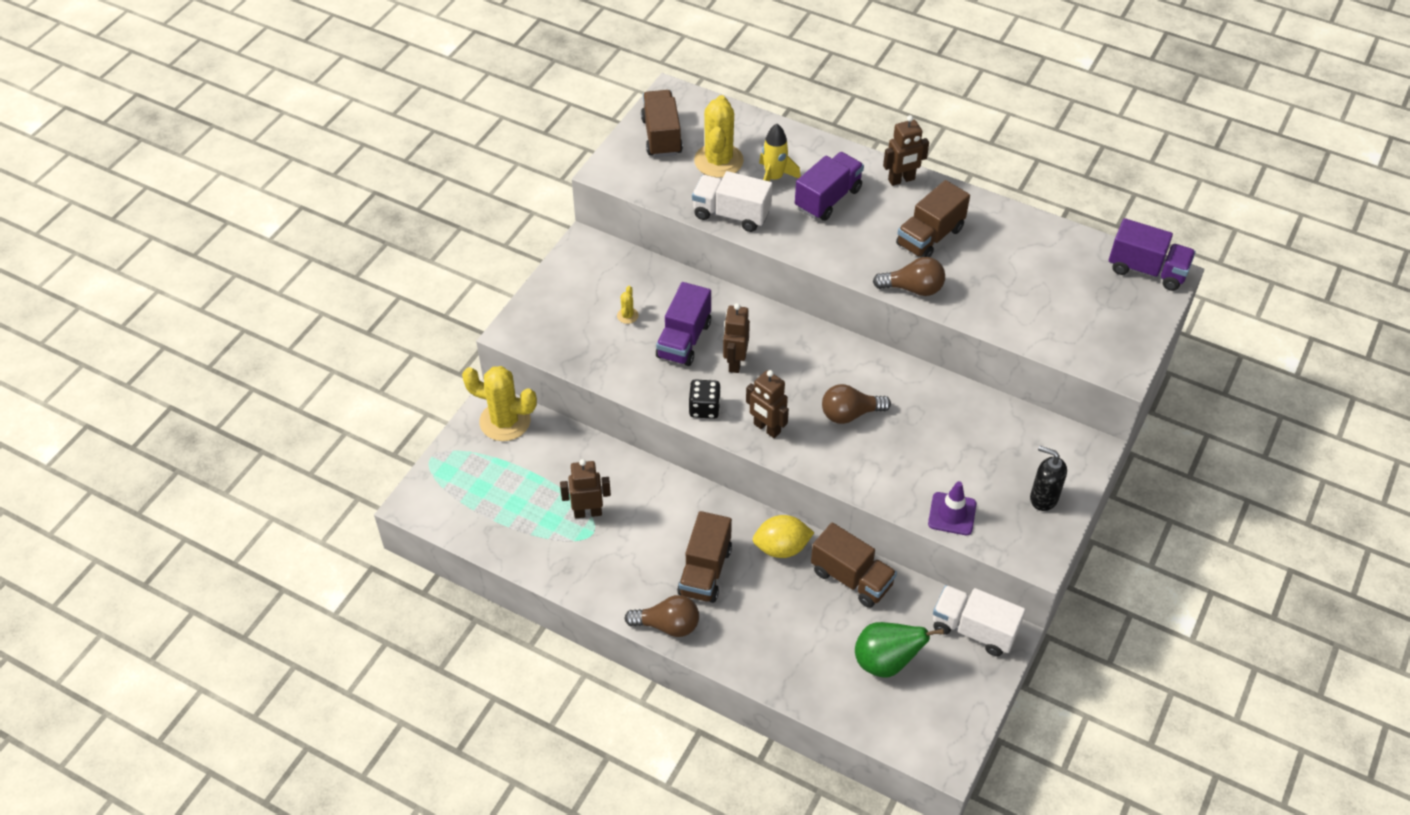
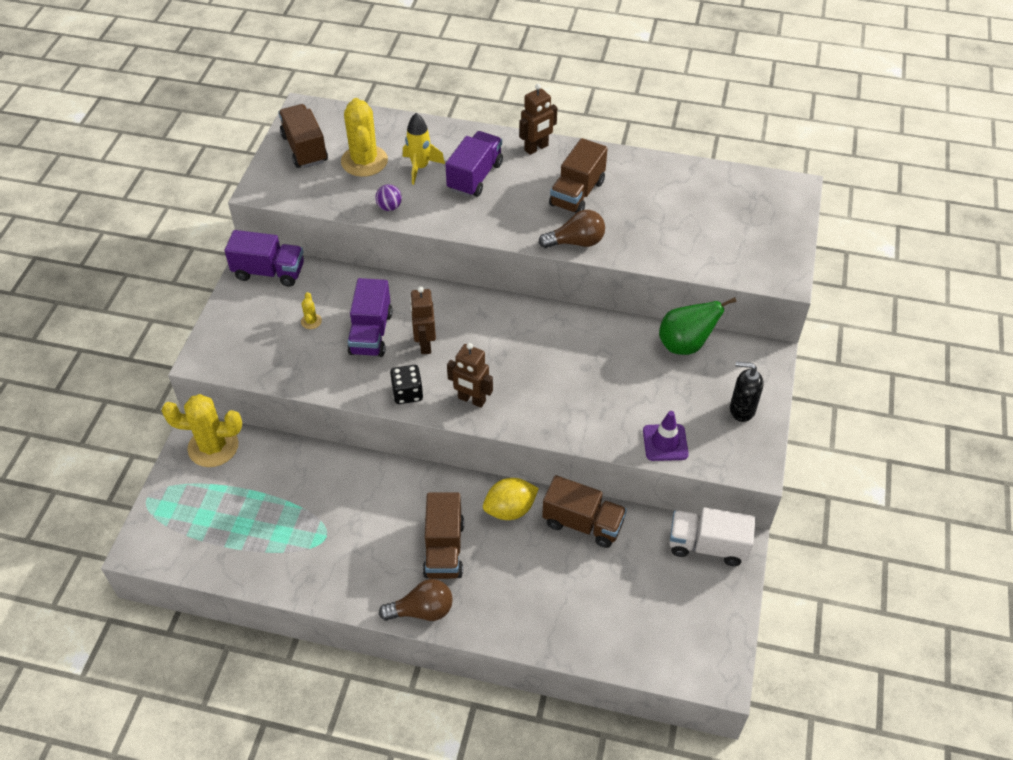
camera: 15 degrees left, 0 degrees up
(588, 512) = (316, 517): brown robot -> none
(731, 214) = (389, 207): white truck -> purple ball
(850, 414) = (545, 370): brown light bulb -> none
(886, 662) = (637, 596): green pear -> green pear (685, 345)
(1147, 270) = (775, 186): purple truck -> purple truck (269, 272)

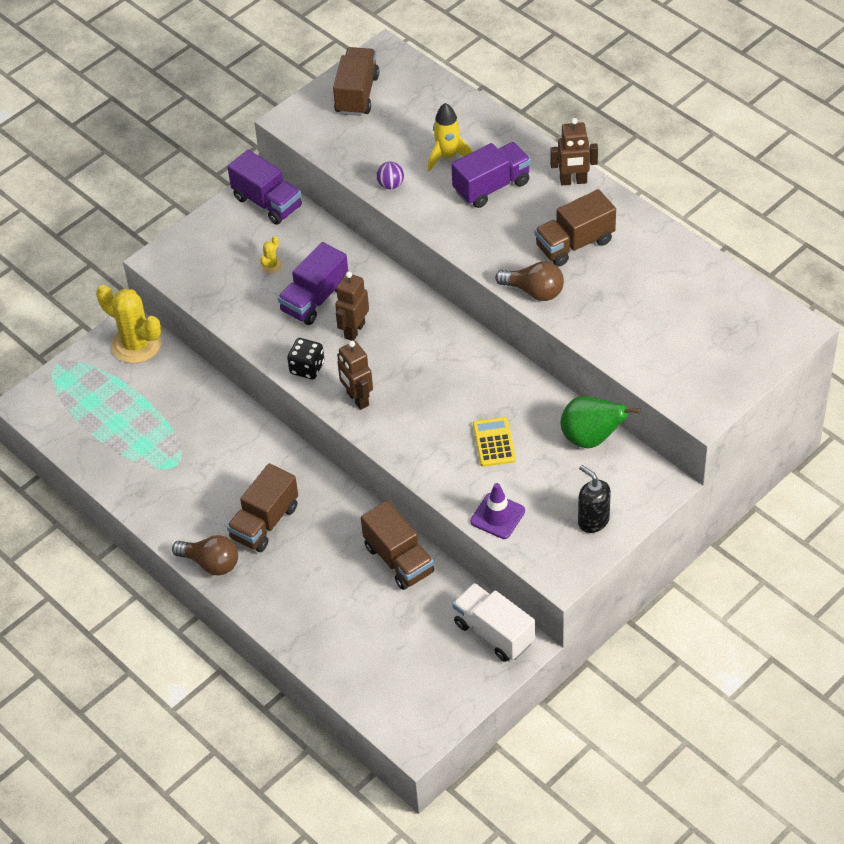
camera: 35 degrees right, 0 degrees up
(364, 161) = (401, 129): yellow cactus -> none
(510, 509) = (345, 517): yellow lemon -> none
(613, 383) = (494, 442): none -> yellow calculator

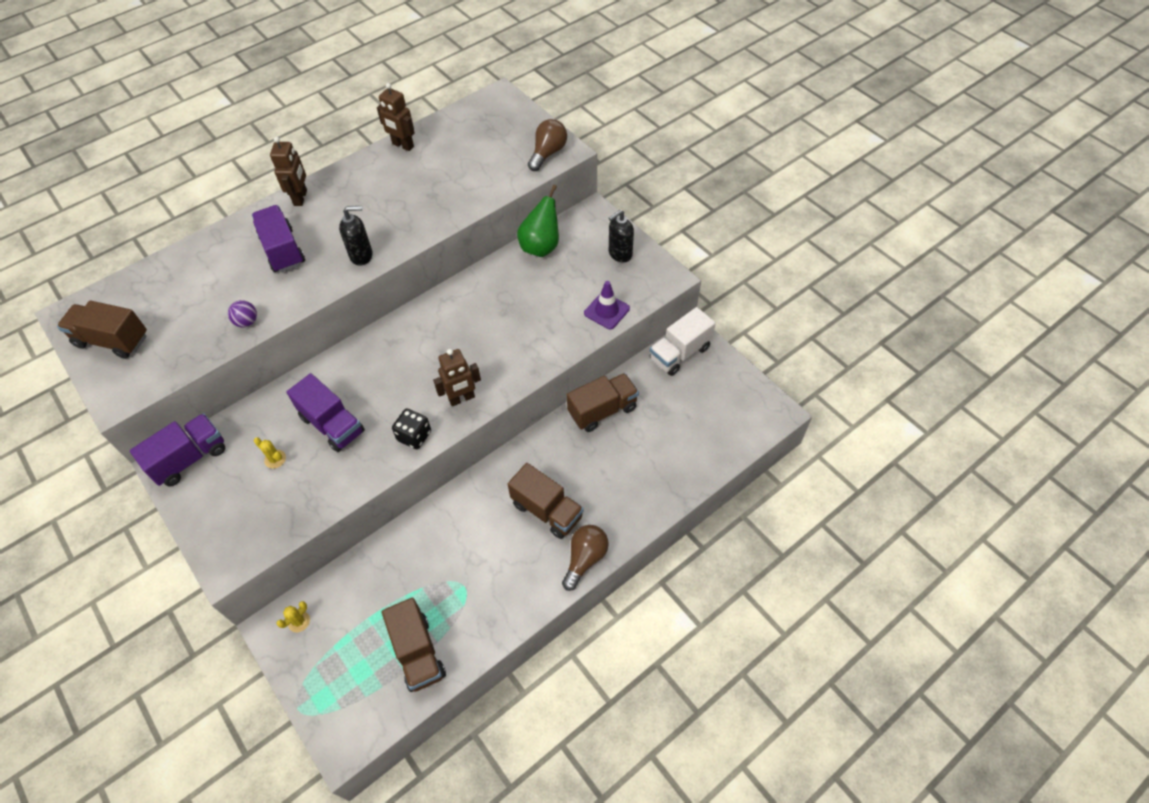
camera: 85 degrees left, 5 degrees up
(136, 344) = (299, 621): yellow cactus -> yellow cactus, size x0.42
(354, 330) = (381, 395): brown robot -> brown robot (403, 145)
(448, 156) = (231, 277): yellow rocket -> none
(494, 253) = (361, 255): none -> black soap dispenser
(494, 442) = (532, 307): yellow calculator -> none
(534, 291) = (414, 233): brown light bulb -> brown light bulb (548, 153)
(574, 244) = (371, 204): brown truck -> brown truck (418, 652)

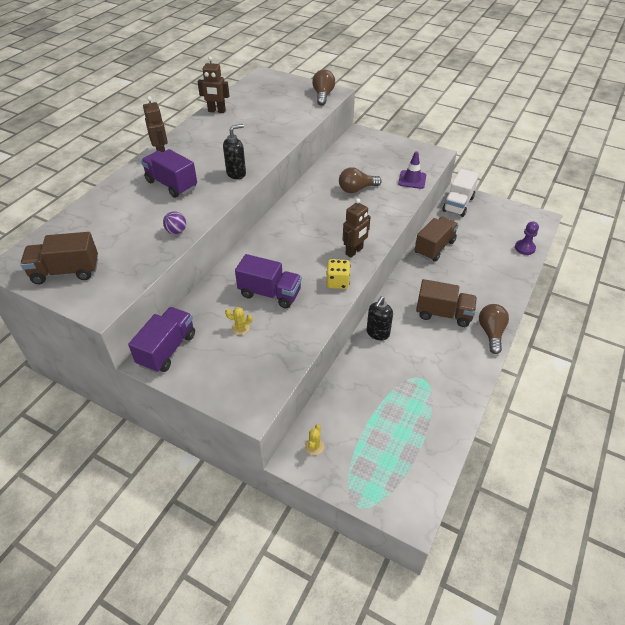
camera: 25 degrees left, 10 degrees down
(414, 436) = (337, 282): black dice -> yellow dice
(418, 652) = (421, 432): brown truck -> none
(527, 304) = (356, 189): none -> brown light bulb
(541, 247) = (340, 158): green pear -> none
(620, 254) = (395, 149): black soap dispenser -> black soap dispenser (377, 333)
(719, 451) = (524, 248): none -> purple pawn

